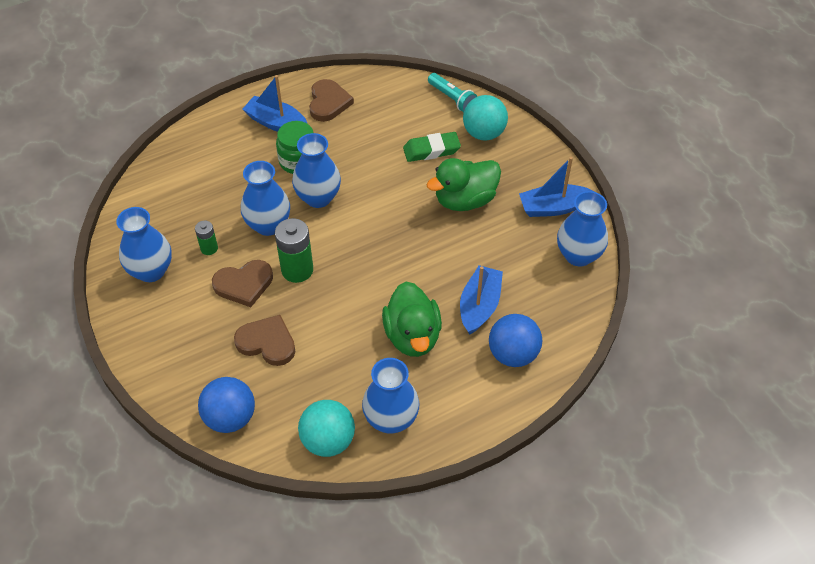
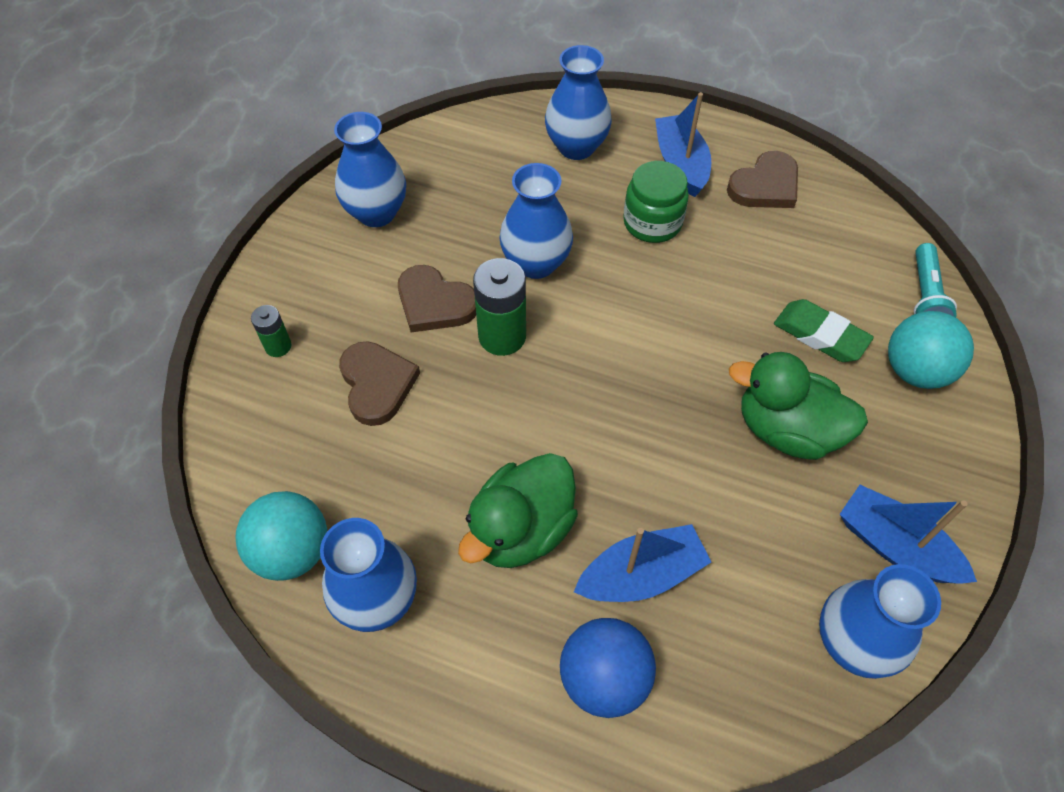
camera: 50 degrees right, 5 degrees up
(209, 248) = (452, 237): green battery -> green battery (278, 346)
(230, 418) = (248, 426): blue ball -> none
(318, 197) = (622, 279): blue vase -> blue vase (576, 147)

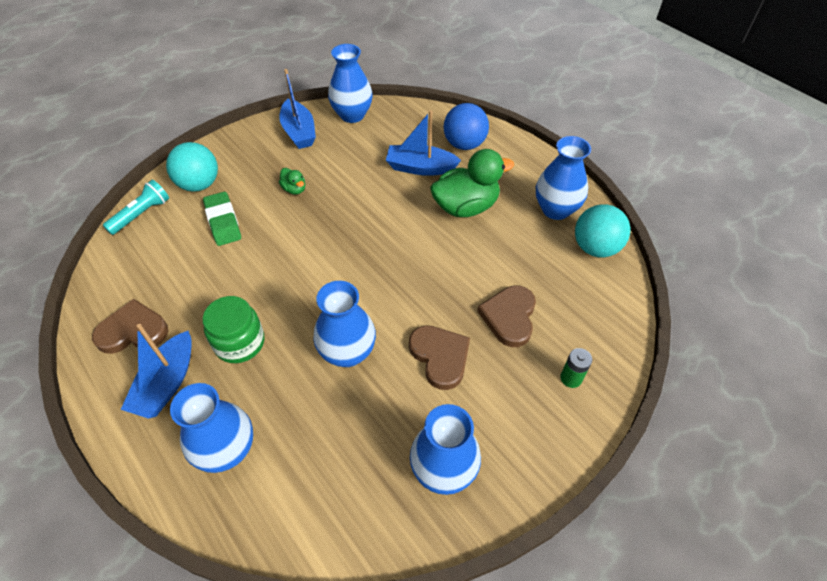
camera: 150 degrees left, 5 degrees down
(502, 336) = (409, 310): green battery -> none
(787, 430) = (294, 189): green duck -> green duck, size x0.46

